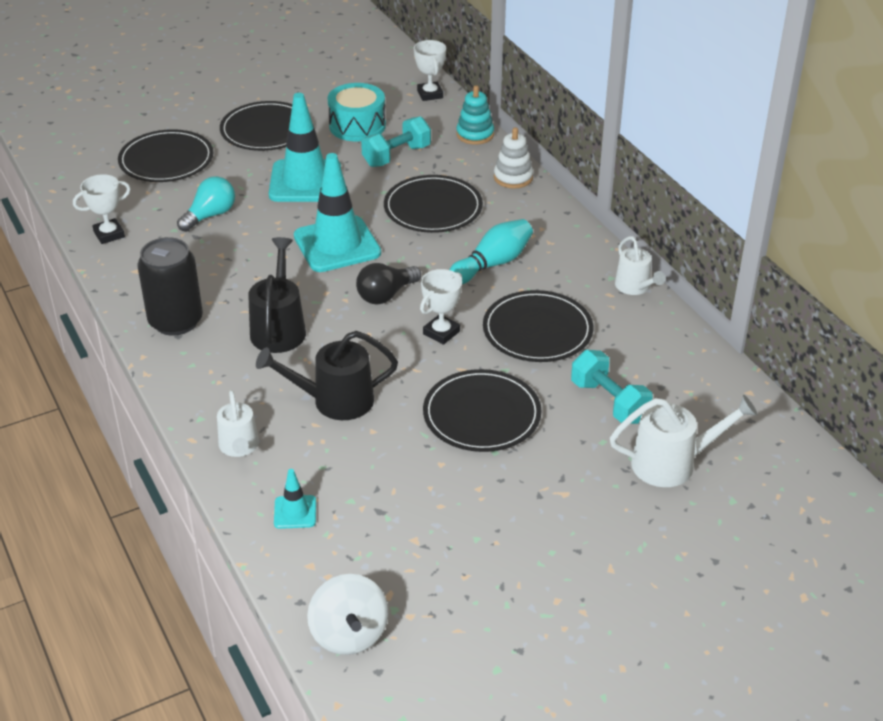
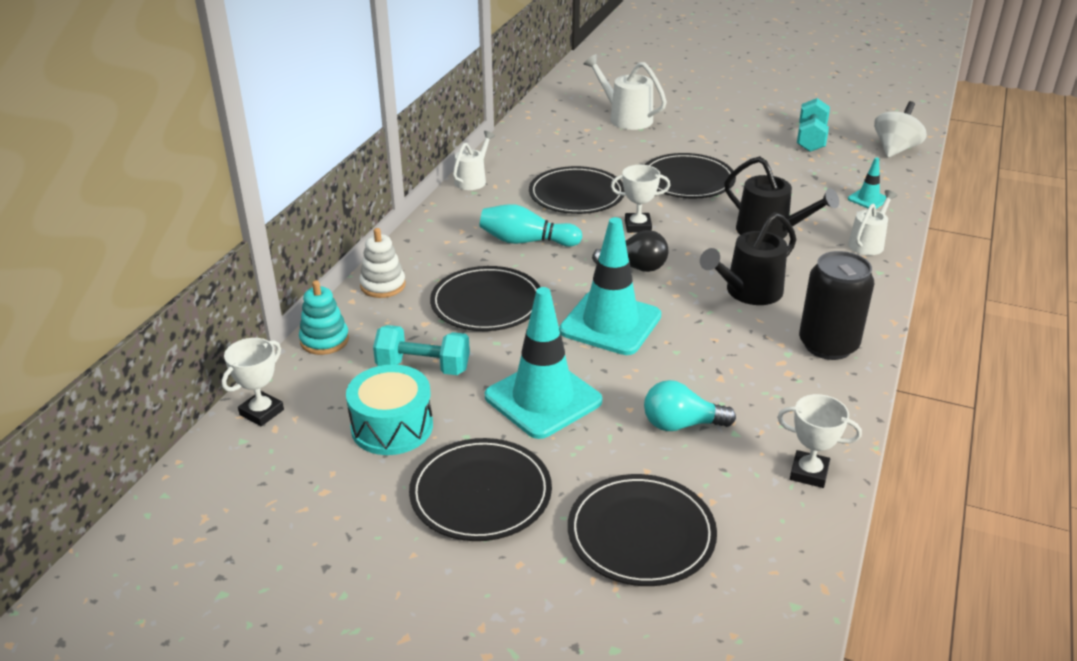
camera: 130 degrees left, 5 degrees down
(609, 402) = (606, 149): turquoise dumbbell -> turquoise dumbbell (811, 139)

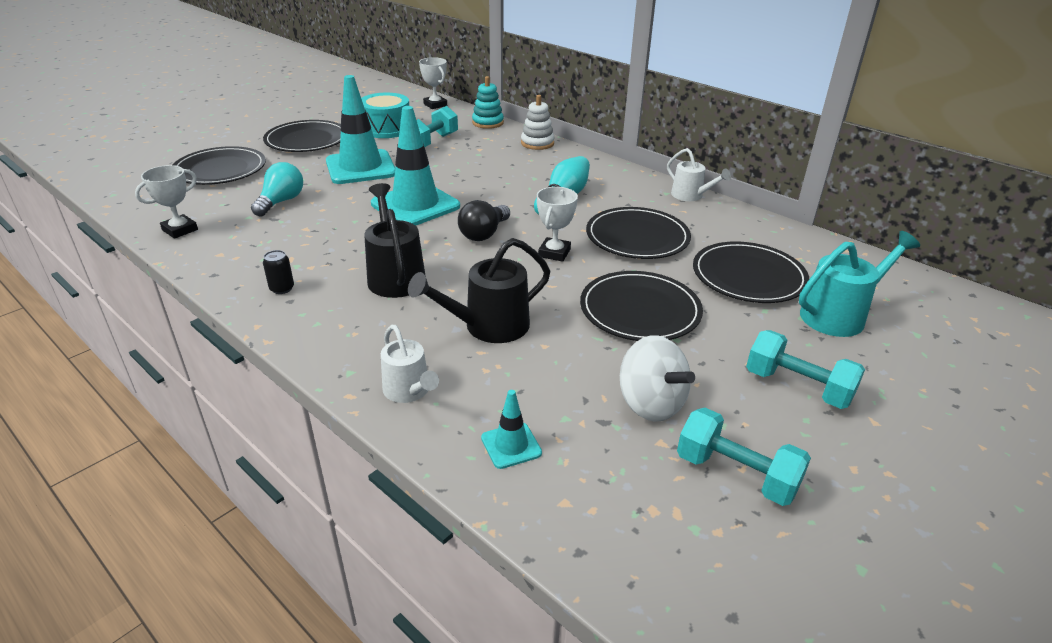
camera: 110 degrees right, 0 degrees up
(487, 303) = (485, 170): black plate -> black plate (748, 276)
(625, 118) = (839, 315): white watering can -> turquoise watering can
(718, 127) = (797, 387): none -> turquoise dumbbell
(828, 345) = (282, 288): black can -> black can, size x0.41
(895, 149) = (665, 577): white spinning top -> white spinning top (650, 404)

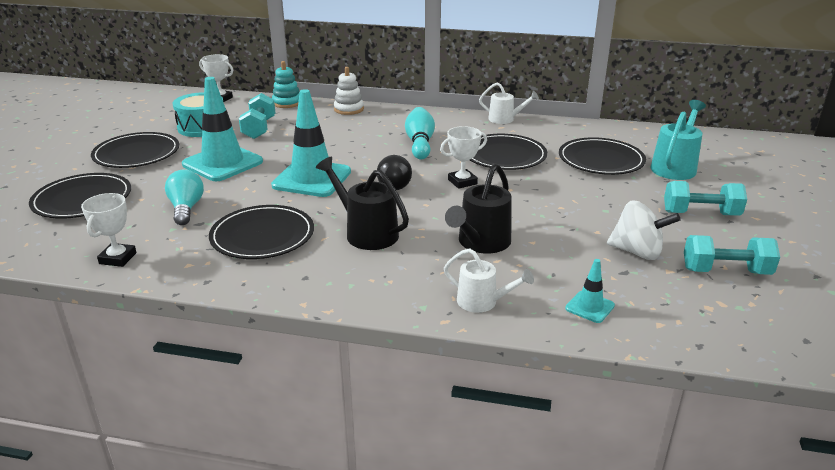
camera: 30 degrees left, 5 degrees down
(282, 288) = (285, 271): black can -> none
(554, 253) = (462, 182): white trophy -> white trophy turned 75 degrees clockwise
(640, 310) = (563, 200): black plate -> black plate (262, 236)

